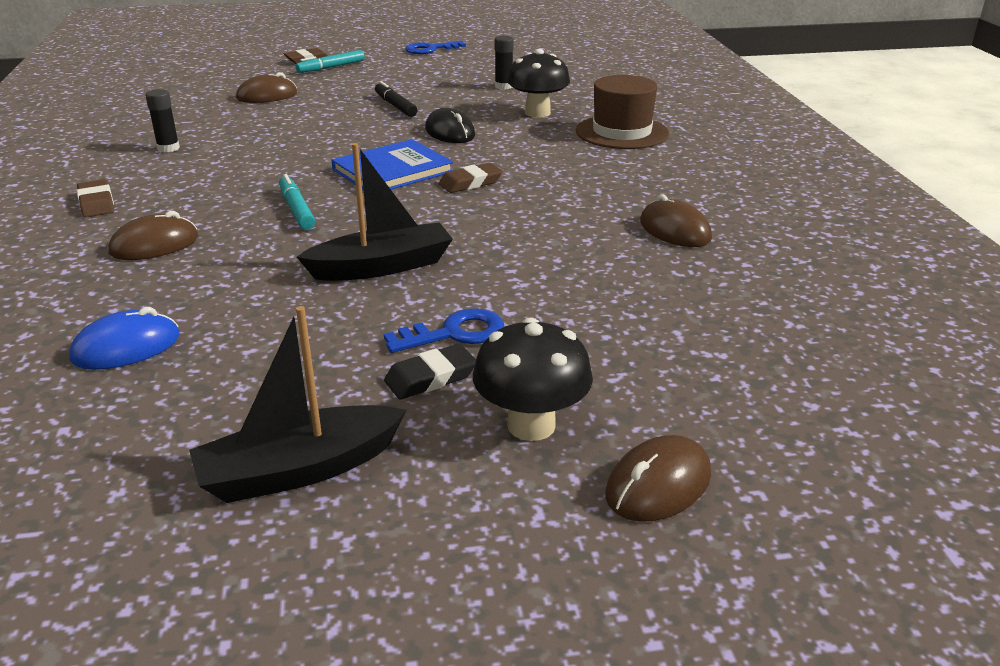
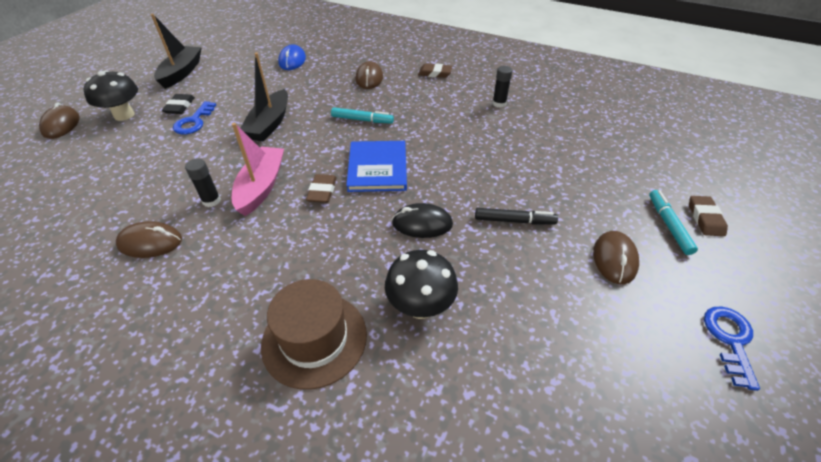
camera: 125 degrees right, 15 degrees up
(267, 96) = (589, 164): brown mouse -> brown mouse (614, 259)
(503, 86) = (525, 328): black glue stick -> black glue stick (211, 201)
(512, 214) = (261, 186): none -> pink boat

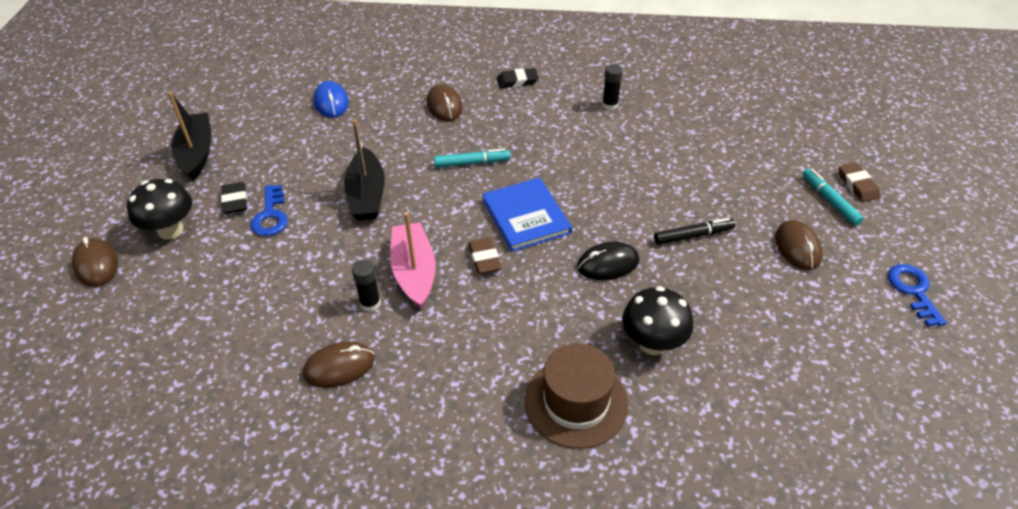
camera: 20 degrees left, 0 degrees up
(435, 73) = (517, 81): brown eraser -> black eraser

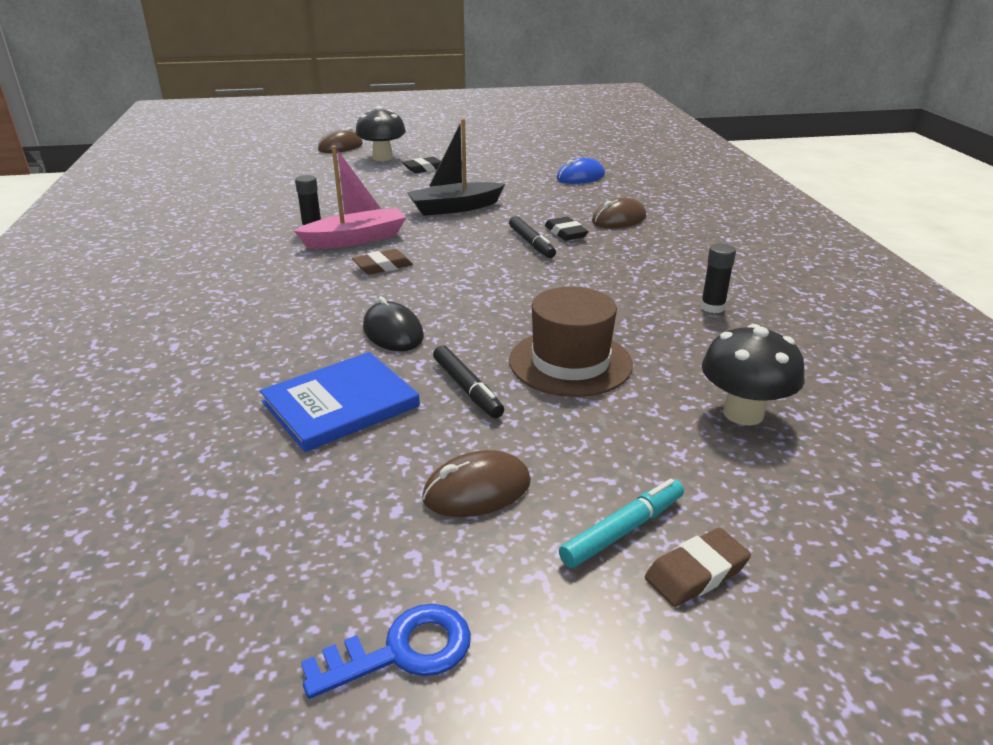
camera: 75 degrees right, 15 degrees down
(196, 153) = (476, 149): black boat -> none
(270, 215) = (411, 181): blue key -> none
(339, 367) = (237, 228): brown mouse -> none
(472, 163) = (531, 243): turquoise marker -> black marker
(517, 81) = (703, 248): black eraser -> black eraser (565, 233)
(526, 216) = (457, 279): blue book -> blue book (340, 404)
(576, 402) = (179, 332): brown hat -> brown hat (570, 362)
(653, 343) = (263, 371): black mushroom -> black mushroom (743, 413)

